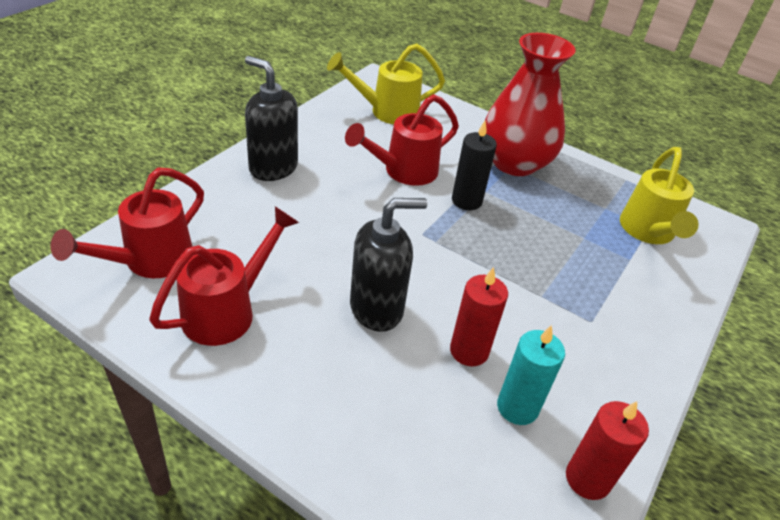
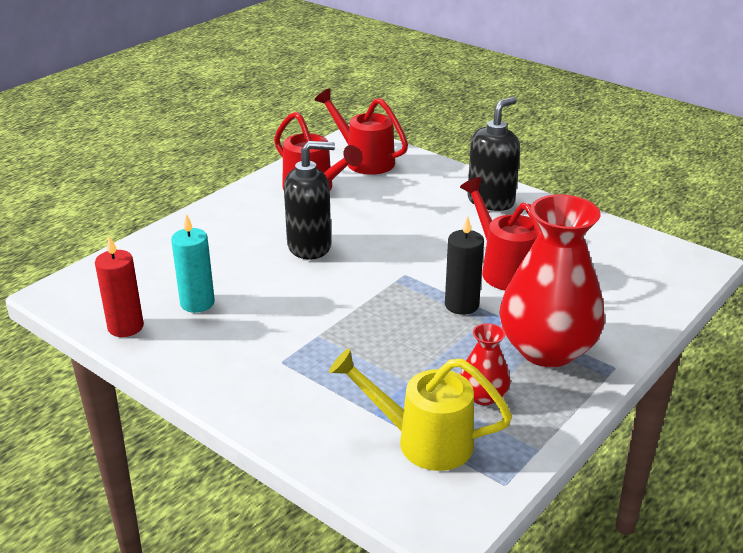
camera: 100 degrees right, 10 degrees down
(377, 308) = (309, 246): black soap dispenser -> black soap dispenser turned 90 degrees counterclockwise
(387, 112) = (623, 265): yellow watering can -> none
(469, 351) = (258, 286): red candle -> none
(583, 199) = (483, 396): none -> red vase

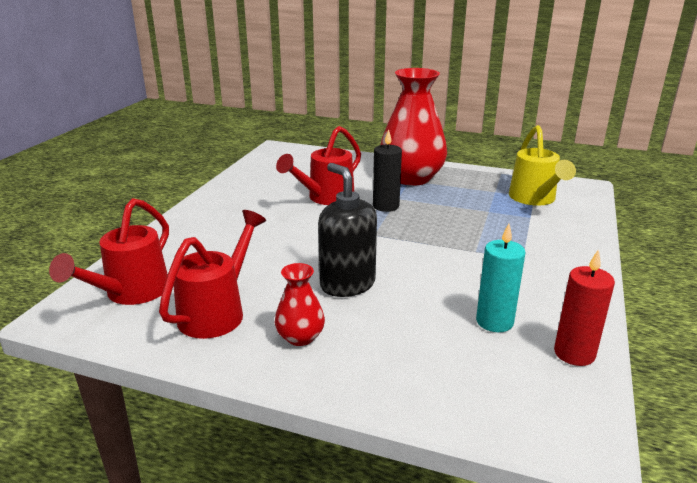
camera: 110 degrees left, 5 degrees down
(483, 396) = (475, 189): red vase -> red vase (300, 337)
(491, 201) = (214, 214): black soap dispenser -> none

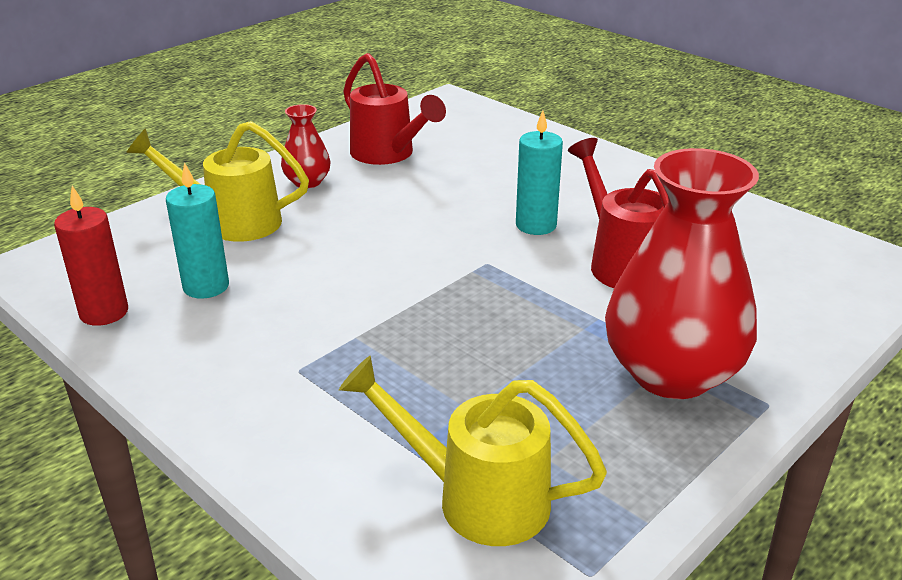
camera: 115 degrees right, 5 degrees up
(131, 293) = (458, 124): red watering can -> none
(301, 226) = (536, 225): none -> turquoise candle
(347, 284) = (368, 223): black soap dispenser -> none
(386, 206) = (558, 306): black candle -> none
(401, 350) = (232, 222): none -> yellow watering can

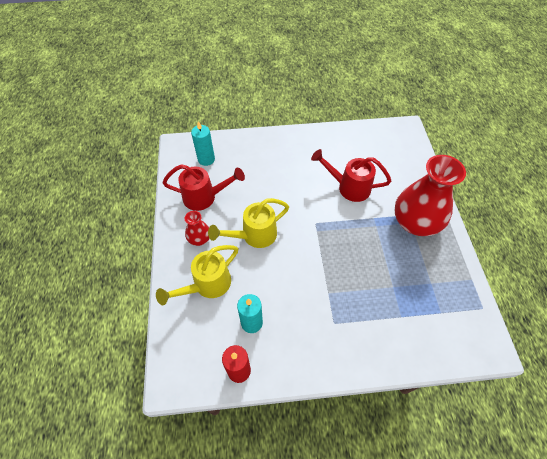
camera: 50 degrees left, 25 degrees up
(477, 498) = (436, 314): yellow watering can -> yellow watering can (254, 235)
(536, 225) = (304, 191): turquoise candle -> turquoise candle (206, 159)

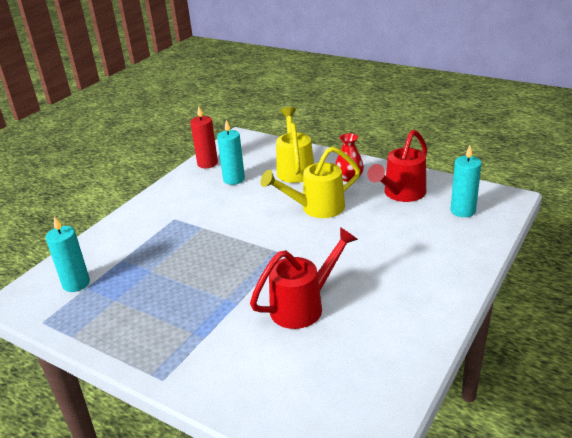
camera: 130 degrees right, 25 degrees down
(254, 235) = (316, 208): yellow watering can -> yellow watering can turned 120 degrees counterclockwise
(415, 222) = (187, 336): red vase -> none
(444, 323) = (76, 283): none -> turquoise candle

